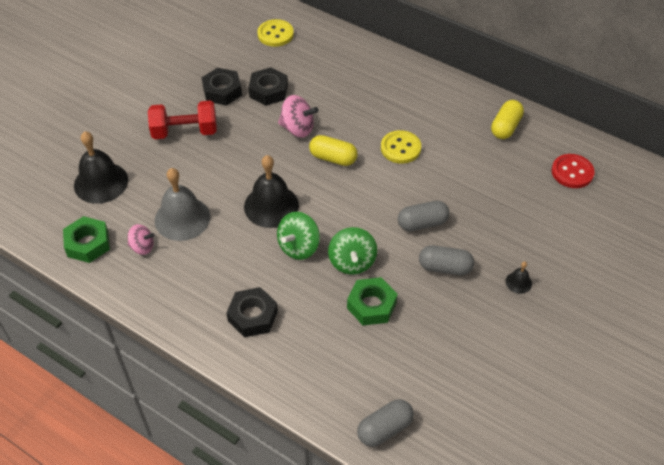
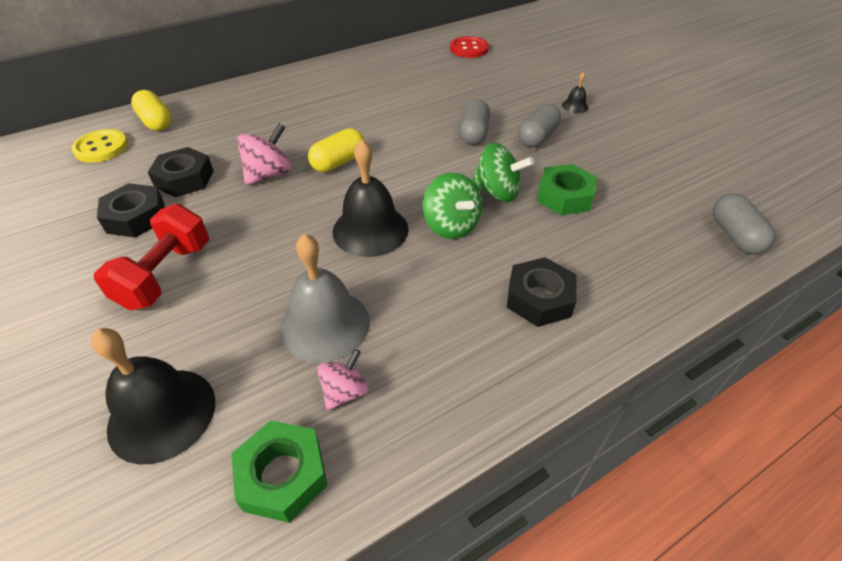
camera: 65 degrees left, 5 degrees down
(400, 148) = (365, 118): yellow button -> none
(505, 127) = (392, 60): yellow capsule -> yellow capsule (156, 122)

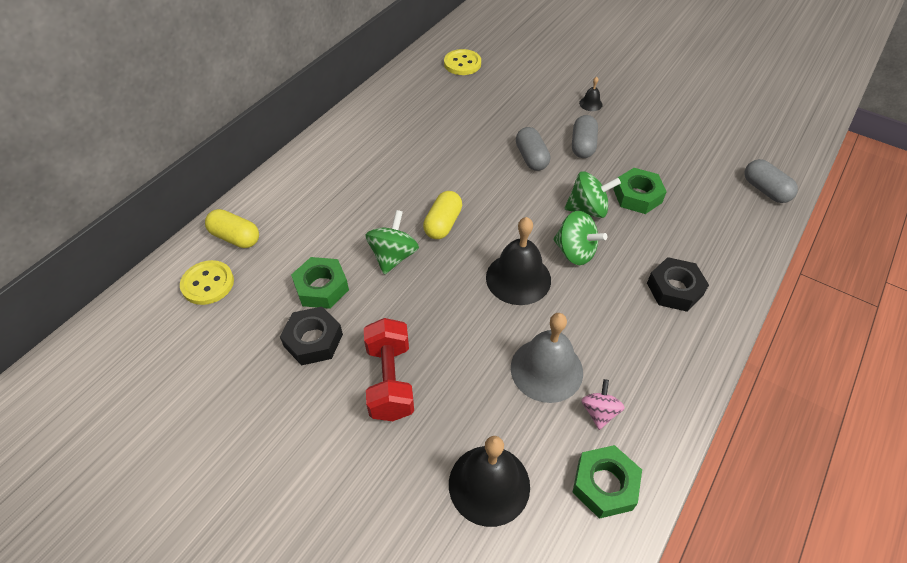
camera: 25 degrees left, 5 degrees up
(184, 179) = (321, 287): black nut -> green nut
(269, 174) = (393, 256): pink spinning top -> green spinning top
(469, 49) = (462, 64): red button -> yellow button

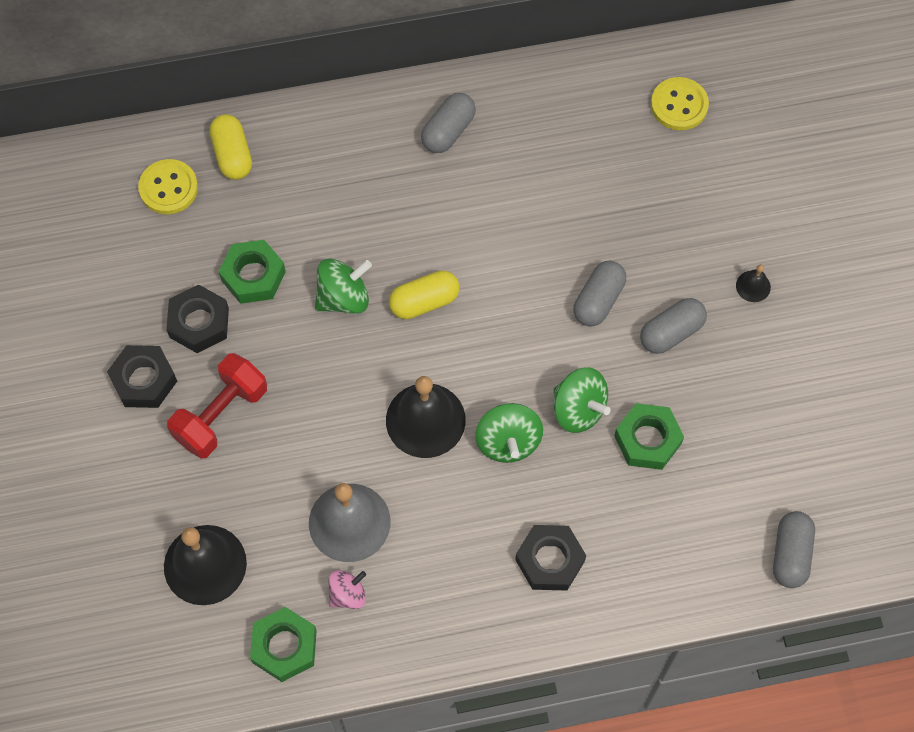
camera: 45 degrees right, 15 degrees up
(310, 406) = (144, 380): none -> black nut
(359, 143) = (448, 131): none -> grey capsule

